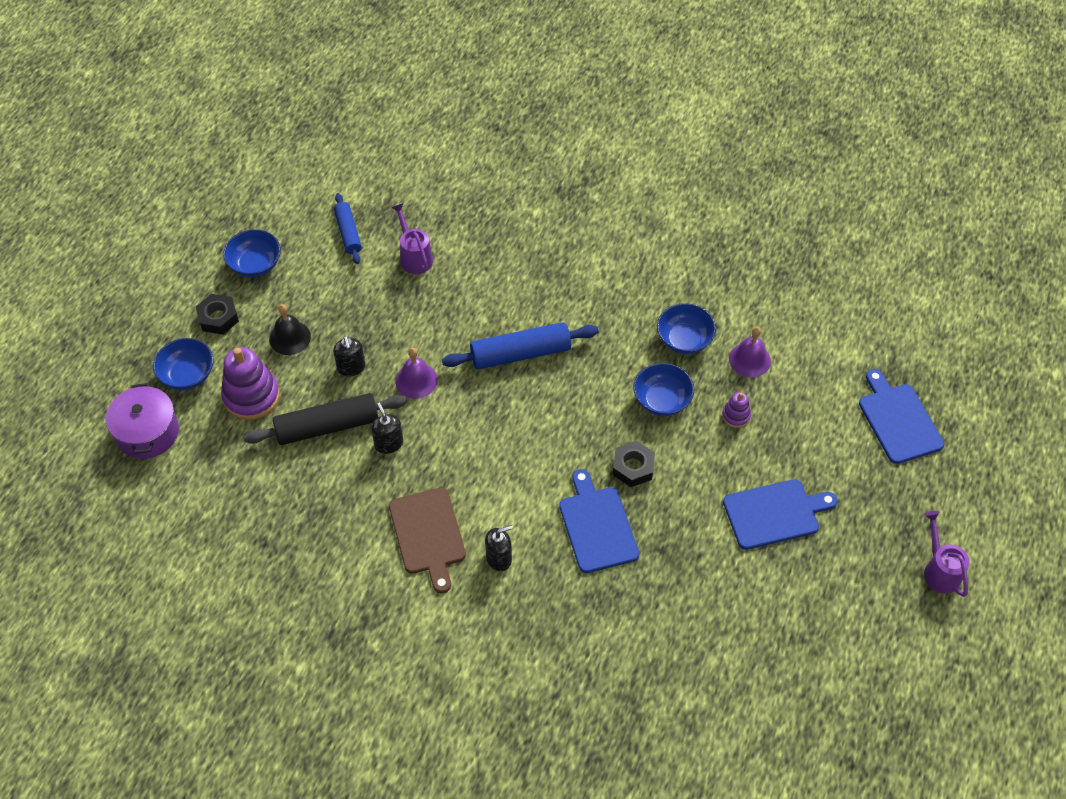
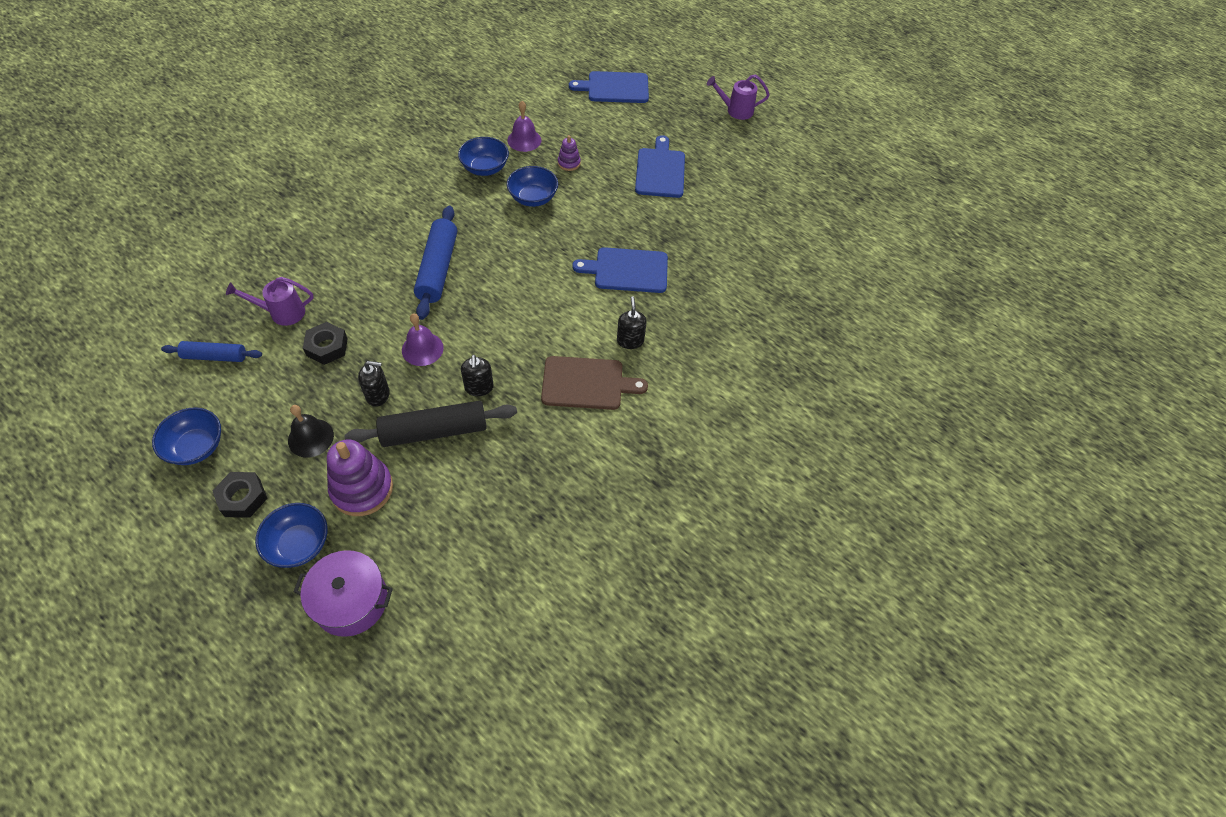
camera: 75 degrees left, 0 degrees up
(327, 426) = (434, 431): black rolling pin -> black rolling pin turned 75 degrees clockwise
(389, 443) = (479, 387): black soap dispenser -> black soap dispenser turned 90 degrees counterclockwise
(633, 467) = (585, 233): black nut -> black nut (327, 347)

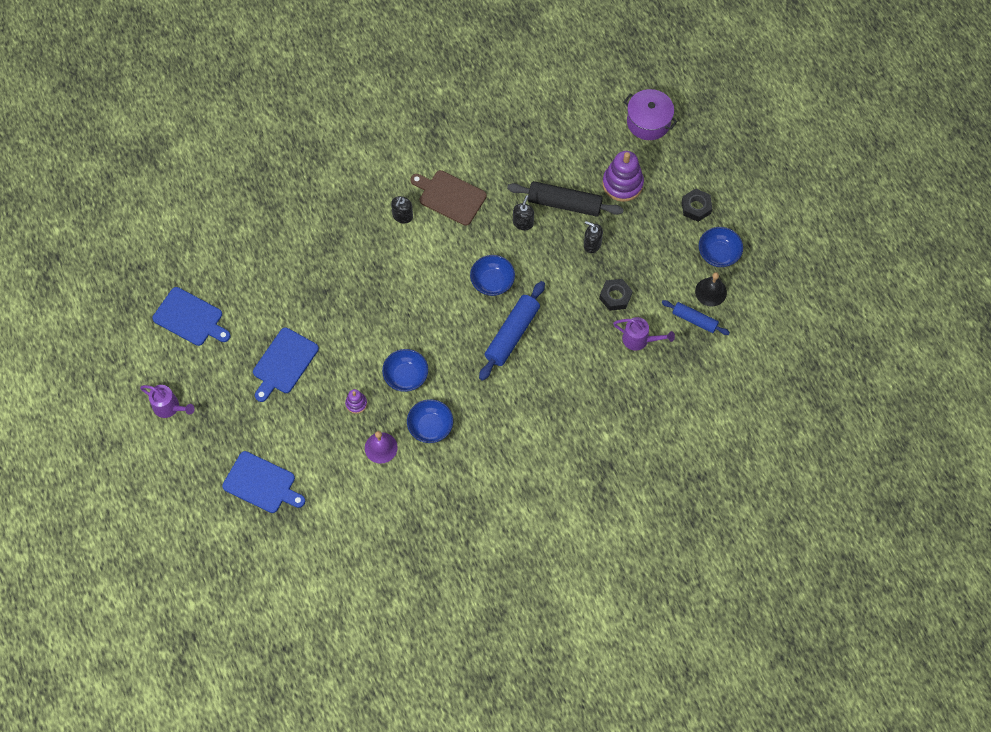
camera: 150 degrees left, 10 degrees up
(299, 544) = (669, 165): blue bowl -> blue bowl (492, 282)
(311, 438) = (644, 231): black bell -> black bell (710, 292)
(422, 349) = (549, 268): purple bell -> none
(627, 270) = (370, 275): blue cutting board -> blue cutting board (190, 318)

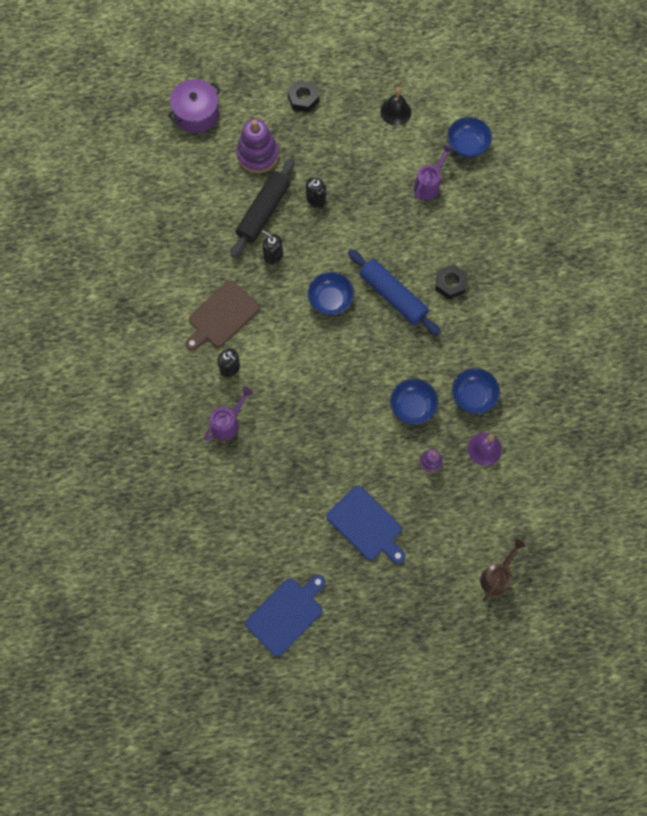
camera: 75 degrees left, 5 degrees up
(169, 407) = (387, 657): purple watering can -> purple watering can (228, 423)
(262, 484) = (497, 576): blue cutting board -> brown watering can
(615, 296) = (378, 194): black nut -> black nut (450, 284)
(694, 320) = (421, 133): blue rolling pin -> none
(718, 254) = (358, 94): blue bowl -> blue bowl (467, 145)

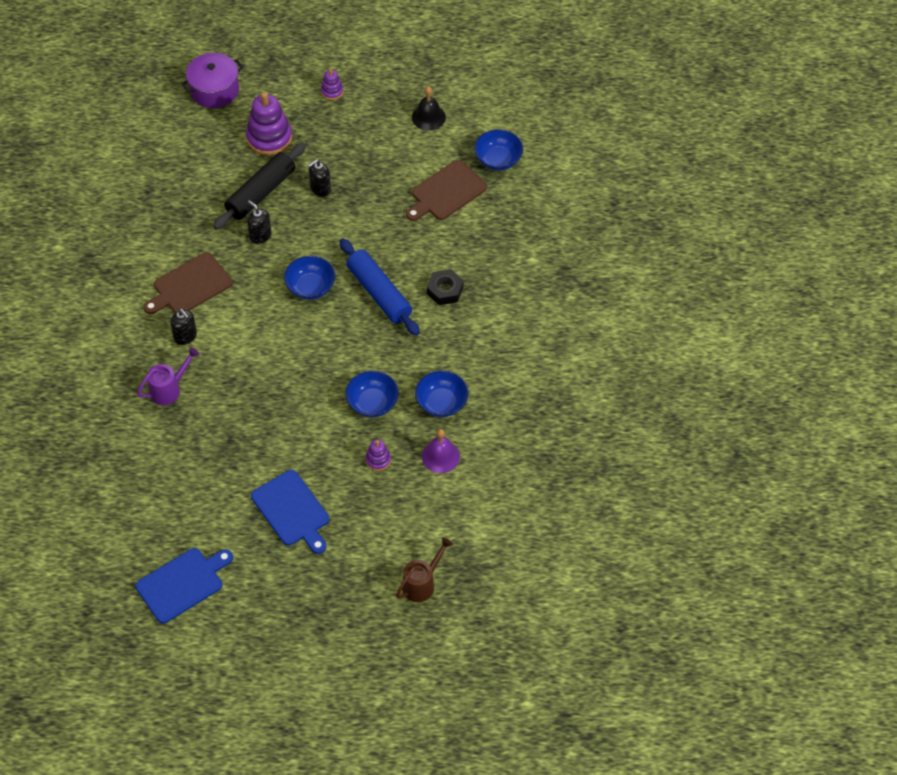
camera: 10 degrees right, 15 degrees down
(303, 99) = (332, 91): black nut -> purple stacking toy
(429, 185) = (446, 192): purple watering can -> brown cutting board

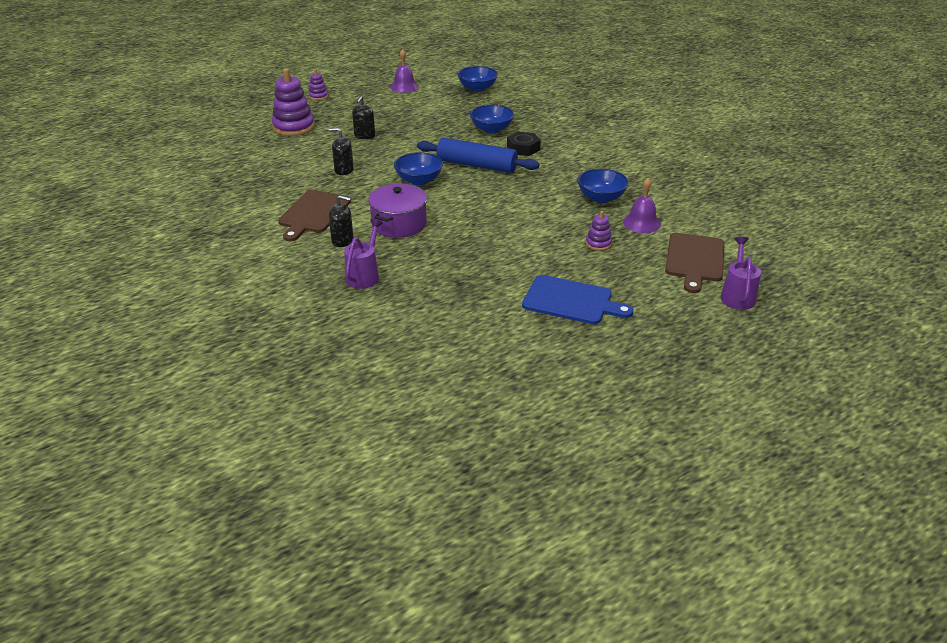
camera: 35 degrees left, 20 degrees down
(182, 583) = (537, 395): blue cutting board -> none
(214, 90) = (221, 120): purple pot -> purple pot (399, 224)
(261, 193) = (318, 152): black rolling pin -> none
(372, 403) = (550, 217): blue bowl -> blue bowl (491, 129)
(422, 583) = (737, 295): brown watering can -> purple watering can
(428, 117) = (404, 87): black bell -> purple bell
(446, 192) = (461, 110): brown cutting board -> brown cutting board (694, 260)

